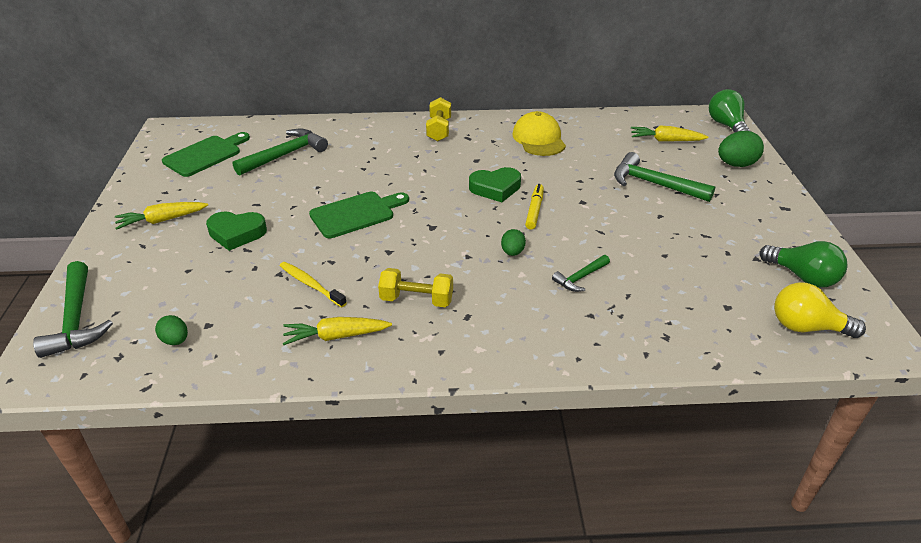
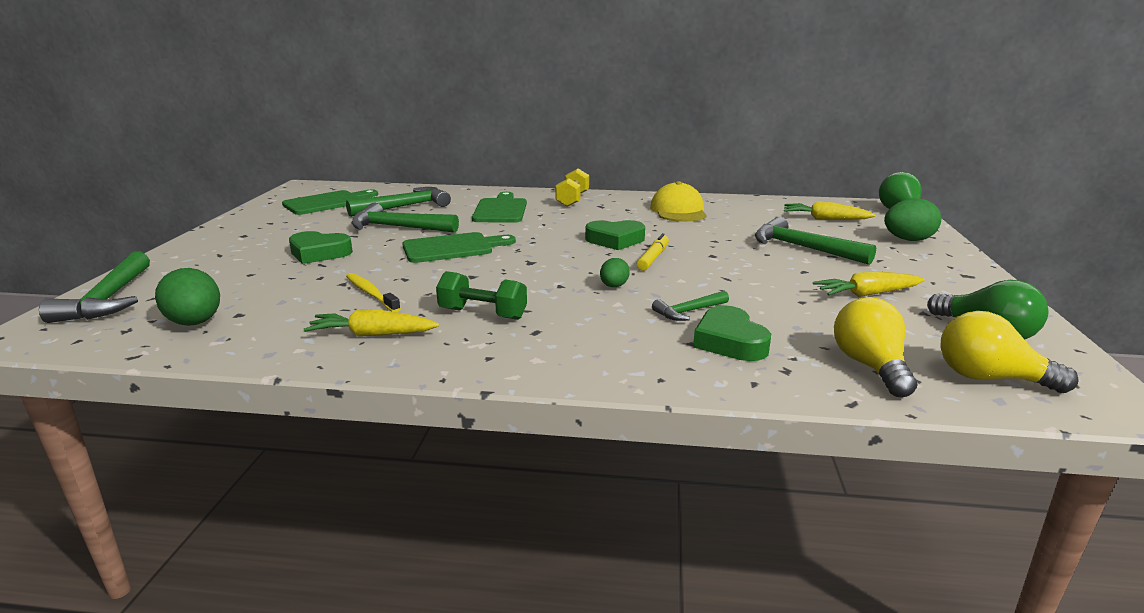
camera: 10 degrees right, 15 degrees down
(162, 220) = (252, 240): yellow carrot -> yellow carrot (866, 294)
(175, 340) = (195, 323): green egg -> green egg, size x1.72
(293, 188) = (398, 227): none -> green hammer
(378, 152) = (500, 210): none -> green cutting board
(416, 300) = (482, 314): yellow dumbbell -> green dumbbell
(619, 310) = (729, 341): none -> green heart
(724, 325) = (870, 366): none -> yellow light bulb

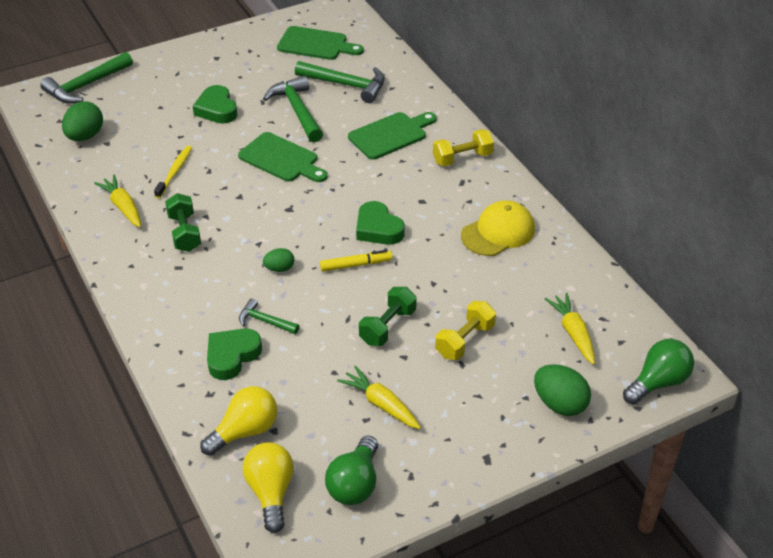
camera: 55 degrees right, 20 degrees up
(755, 267) = (387, 326): none -> green dumbbell
(803, 248) = (465, 341): green hammer -> yellow dumbbell

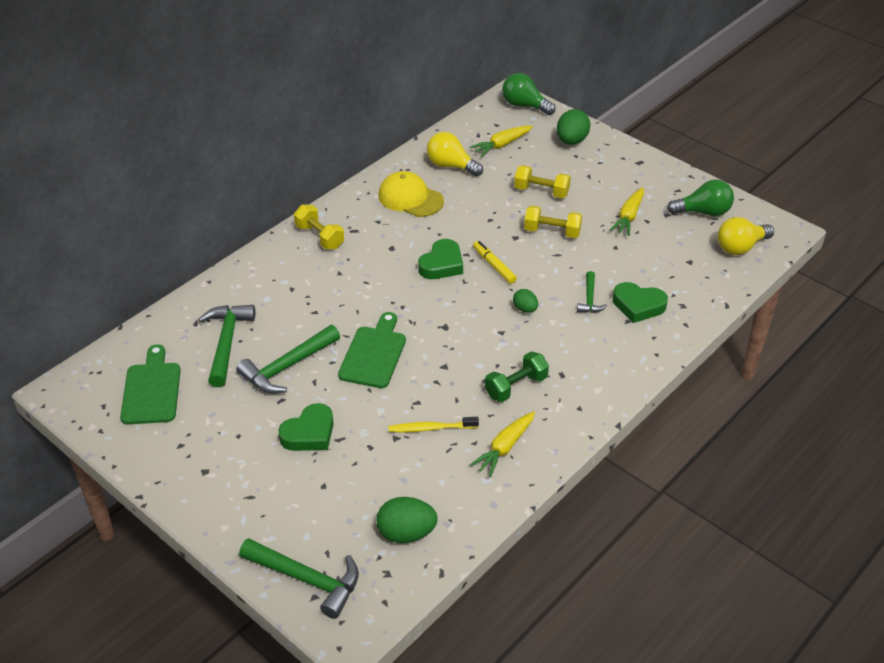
camera: 110 degrees left, 0 degrees up
(245, 431) = (701, 275): yellow light bulb -> yellow light bulb (451, 166)
(387, 326) = (552, 232): green dumbbell -> yellow dumbbell
(390, 135) = (302, 289): green cutting board -> none

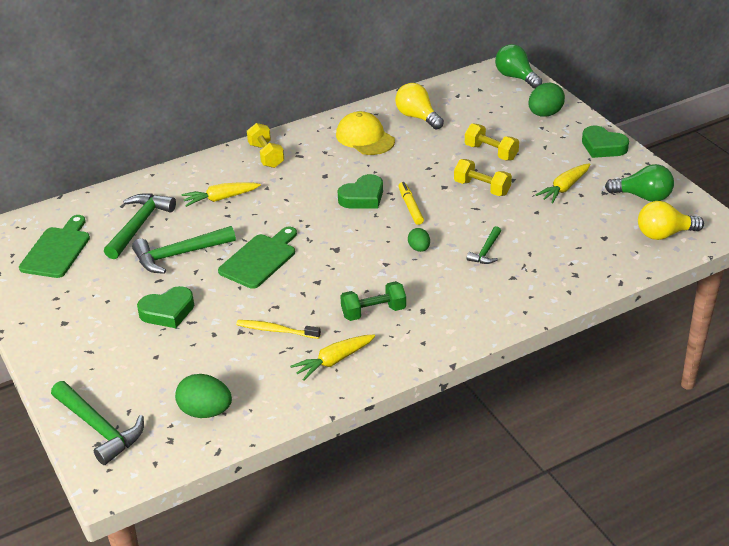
camera: 20 degrees right, 5 degrees down
(501, 145) = (474, 107): yellow carrot -> yellow carrot (220, 198)
(638, 305) = (530, 266): green heart -> green heart (603, 147)

